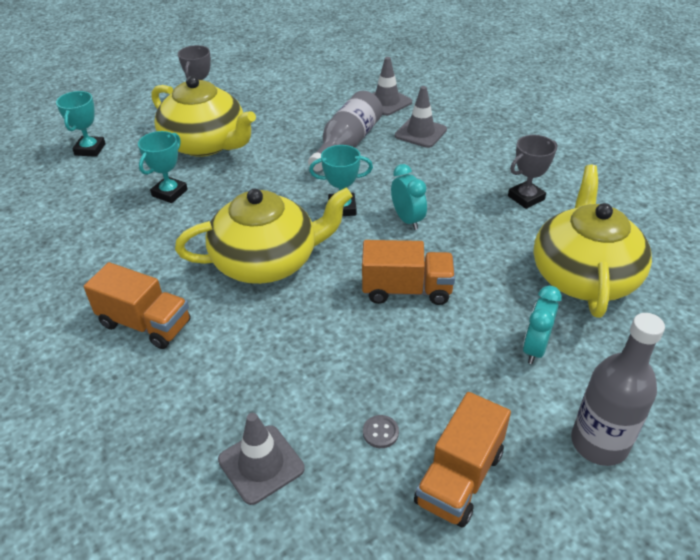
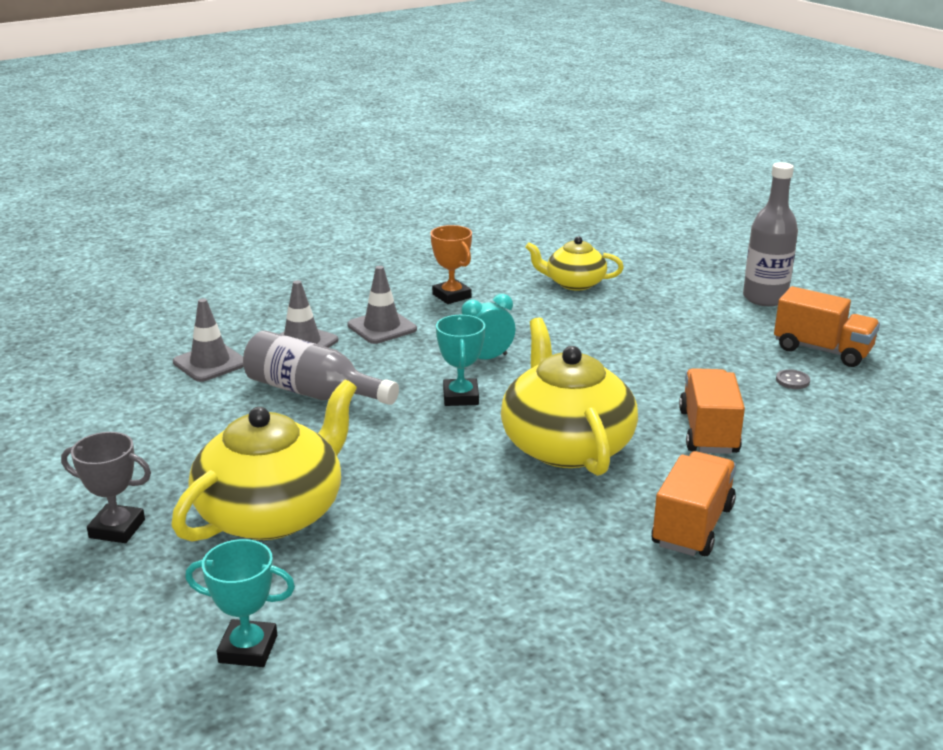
camera: 90 degrees left, 15 degrees down
(169, 193) = (408, 536): turquoise trophy -> none
(261, 464) = (854, 437): grey traffic cone -> grey traffic cone (382, 327)
(406, 290) = (605, 363): orange truck -> orange truck (708, 432)
(526, 198) = (451, 296): grey trophy -> orange trophy
(535, 348) = (672, 311): turquoise clock -> none
(583, 275) = (574, 283): yellow teapot -> yellow teapot, size x0.58

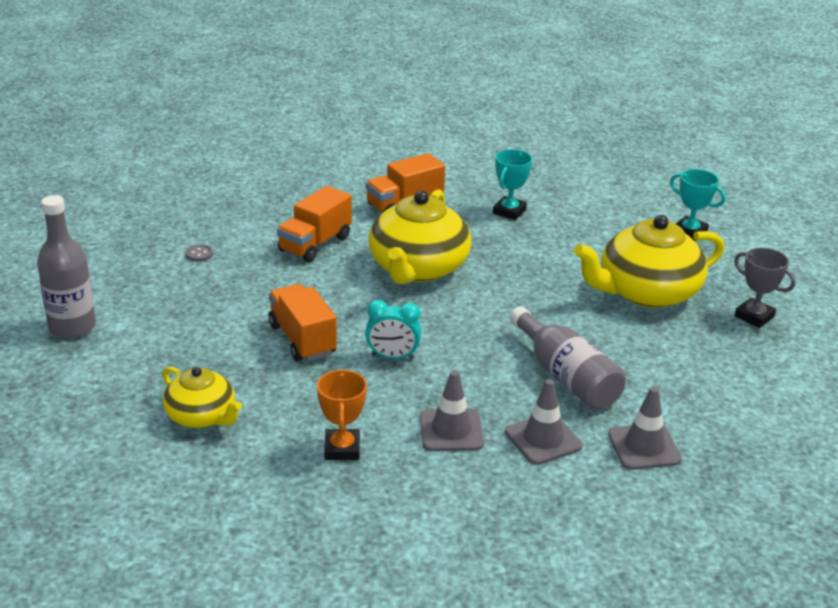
camera: 150 degrees left, 5 degrees up
(460, 397) = (451, 329): turquoise trophy -> turquoise trophy (509, 211)
(822, 350) = (132, 266): orange truck -> orange truck (302, 339)

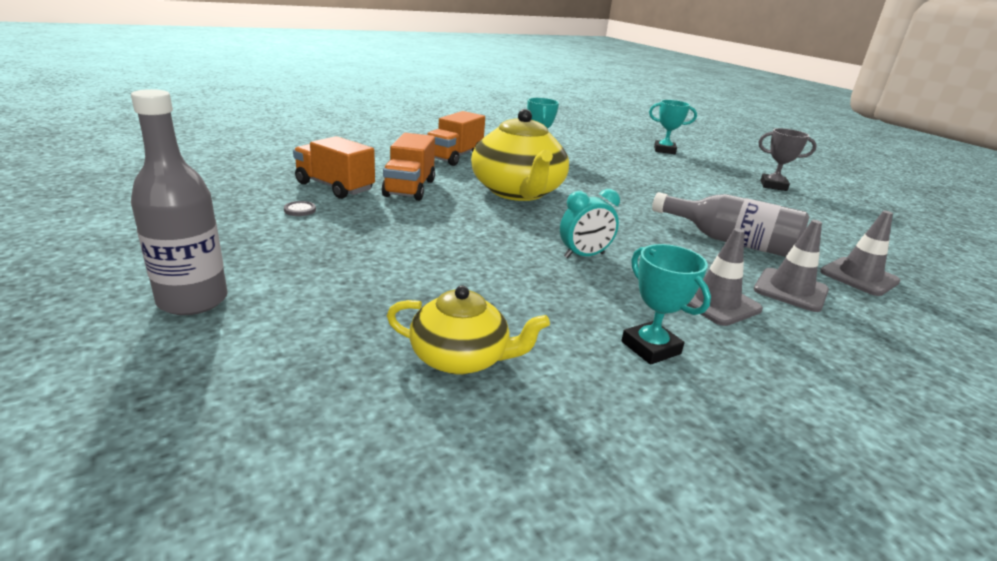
camera: 30 degrees left, 5 degrees down
(302, 339) = (484, 258): orange truck -> orange truck (335, 187)
(342, 448) = (650, 348): orange trophy -> turquoise trophy
(646, 292) = (693, 183): yellow teapot -> none

